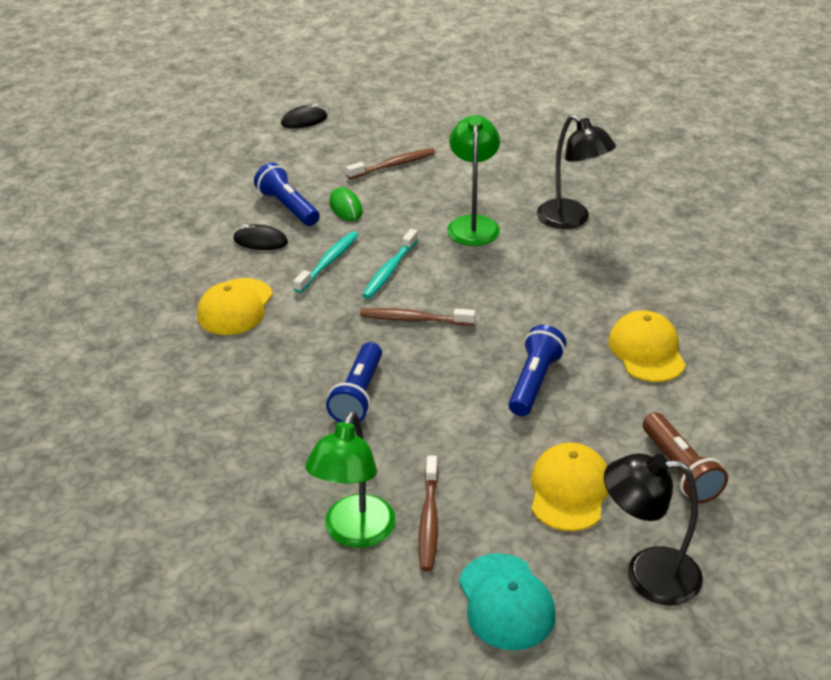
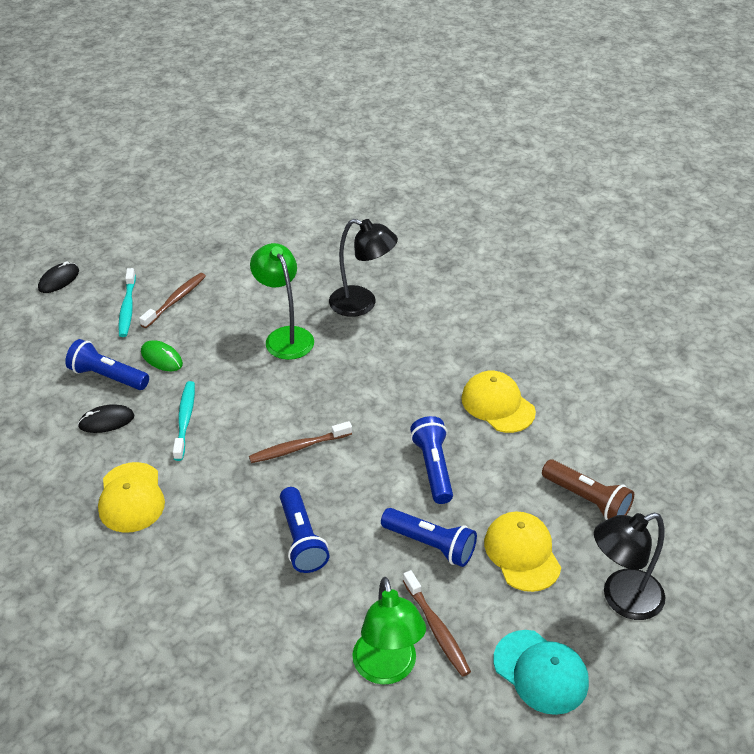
camera: 30 degrees left, 5 degrees up
(389, 270) = (245, 408): turquoise toothbrush -> turquoise toothbrush (127, 308)
(479, 446) = (430, 544): none -> blue flashlight

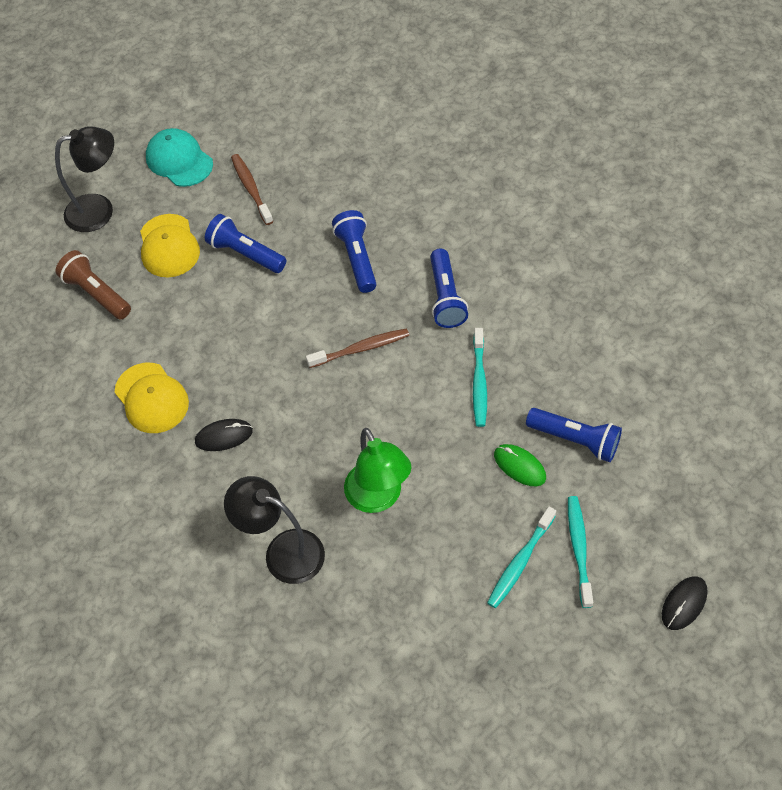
camera: 175 degrees left, 15 degrees up
(106, 421) = (561, 381): black mouse -> black mouse (224, 436)
(131, 497) = (516, 297): yellow cap -> none
(175, 300) = (520, 562): brown toothbrush -> turquoise toothbrush
(387, 669) = (292, 162): green lamp -> none
(433, 468) = (231, 326): blue flashlight -> blue flashlight (446, 297)

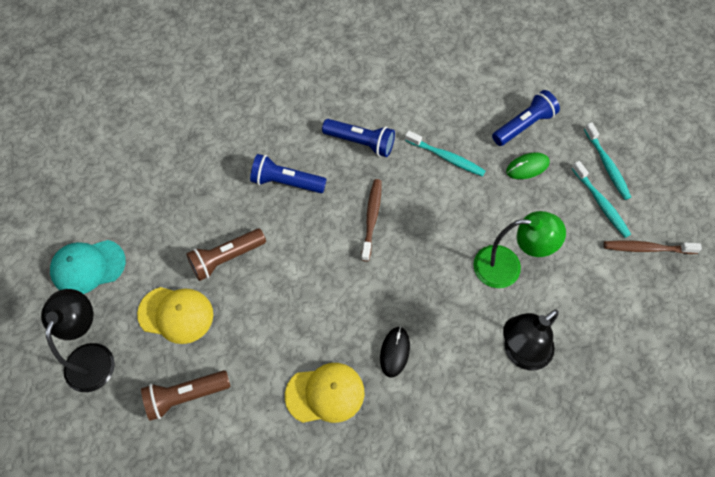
camera: 65 degrees left, 5 degrees up
(245, 254) = (226, 258): blue flashlight -> brown flashlight
(251, 189) = (162, 225): brown toothbrush -> brown toothbrush (647, 248)
(578, 549) = (607, 165): turquoise toothbrush -> turquoise toothbrush turned 135 degrees counterclockwise
(684, 603) = (671, 129): black mouse -> none

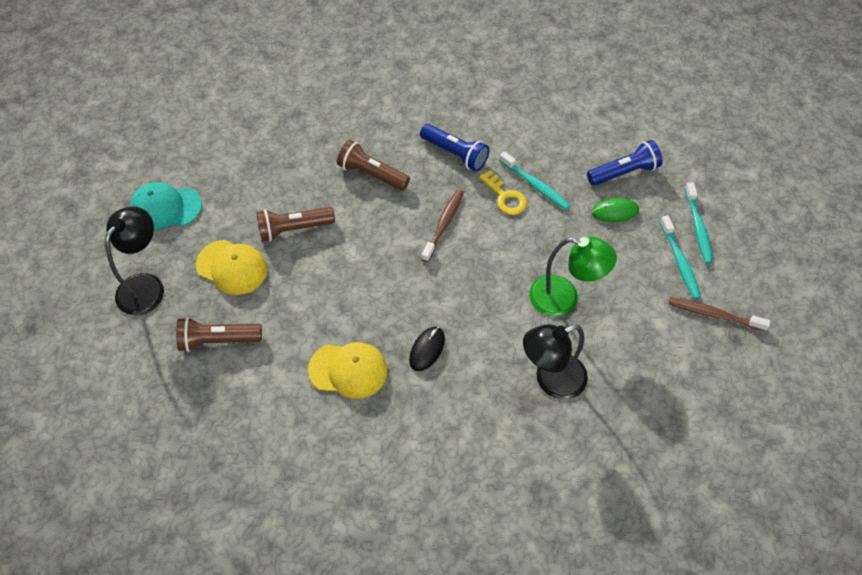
camera: 15 degrees right, 5 degrees down
(286, 182) = (371, 174): blue flashlight -> brown flashlight
(421, 176) = (505, 197): none -> yellow key

